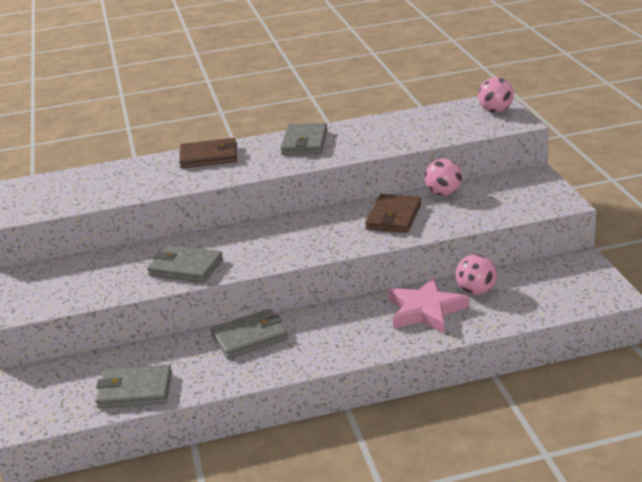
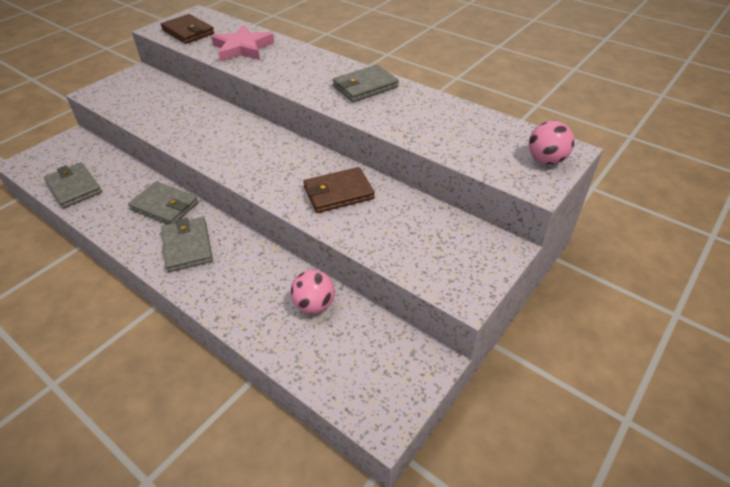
camera: 50 degrees right, 15 degrees up
(185, 267) = (185, 129): grey wallet -> grey wallet (187, 246)
(209, 157) = (301, 58): brown wallet -> brown wallet (188, 32)
(426, 310) = (260, 286): pink star -> pink star (242, 48)
(443, 193) = (407, 203): pink ball -> none

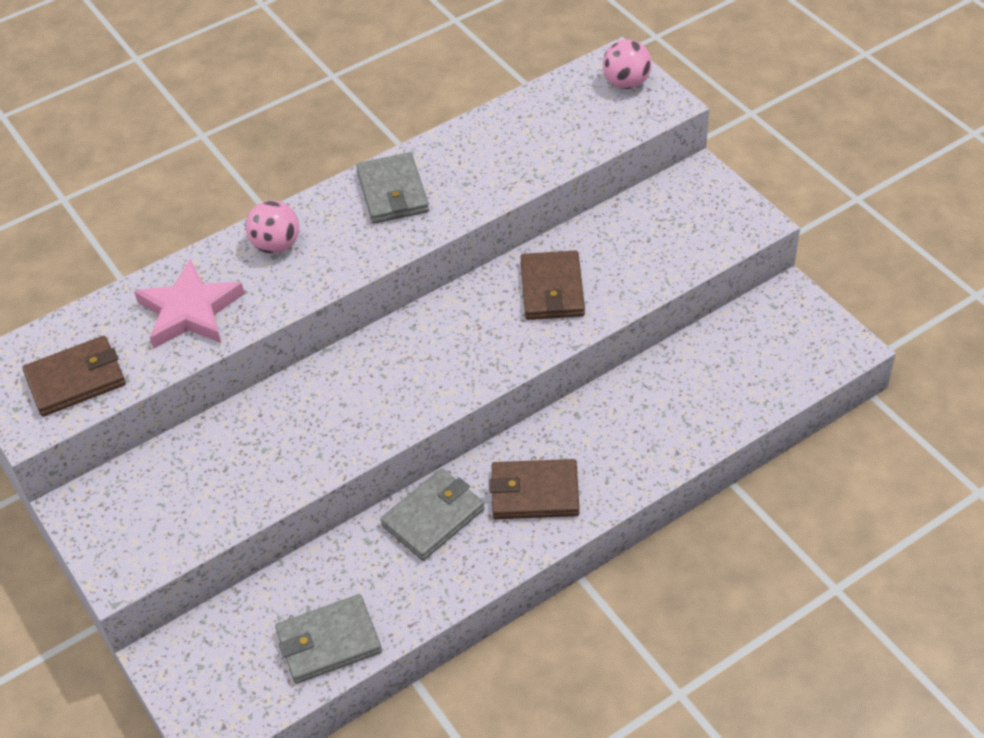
camera: 70 degrees left, 5 degrees up
(187, 246) = (534, 492): grey wallet -> brown wallet
(314, 305) = (683, 374): pink ball -> pink ball (276, 245)

